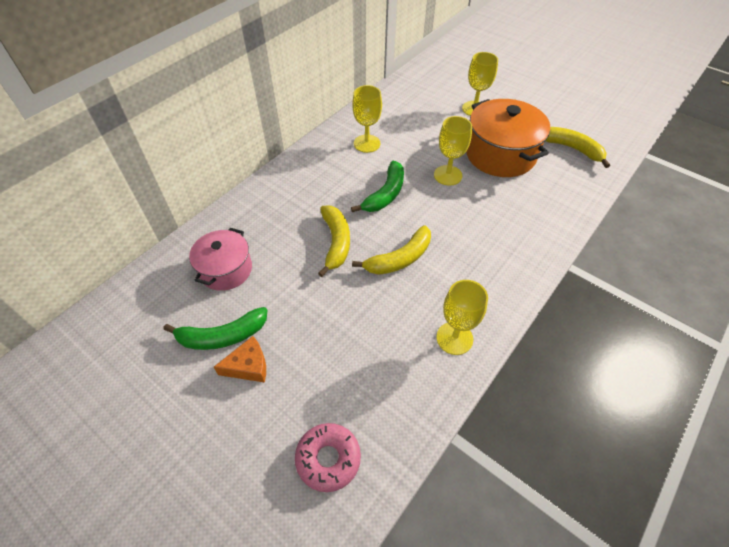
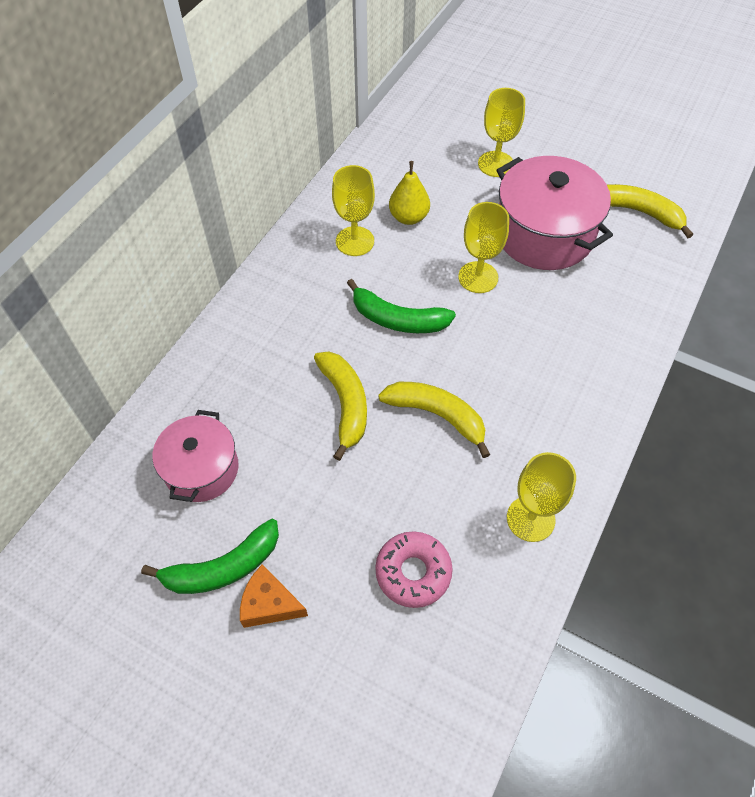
camera: 10 degrees left, 5 degrees up
(248, 366) = (269, 604): orange cheese -> orange cheese turned 135 degrees counterclockwise
(328, 459) = (403, 710): pink donut -> pink donut (413, 572)
(385, 194) = (398, 319): green banana -> green banana turned 90 degrees clockwise
(399, 259) = (437, 415): yellow banana -> yellow banana turned 105 degrees counterclockwise
(407, 133) = (409, 217): none -> yellow pear
(500, 154) = (544, 234): orange pot -> pink pot

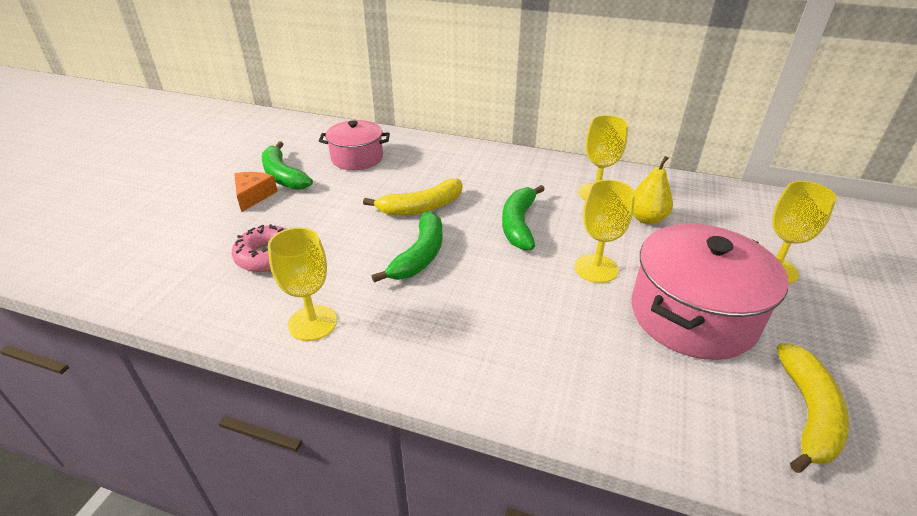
camera: 80 degrees right, 20 degrees down
(437, 415) = (420, 256): yellow banana -> green banana

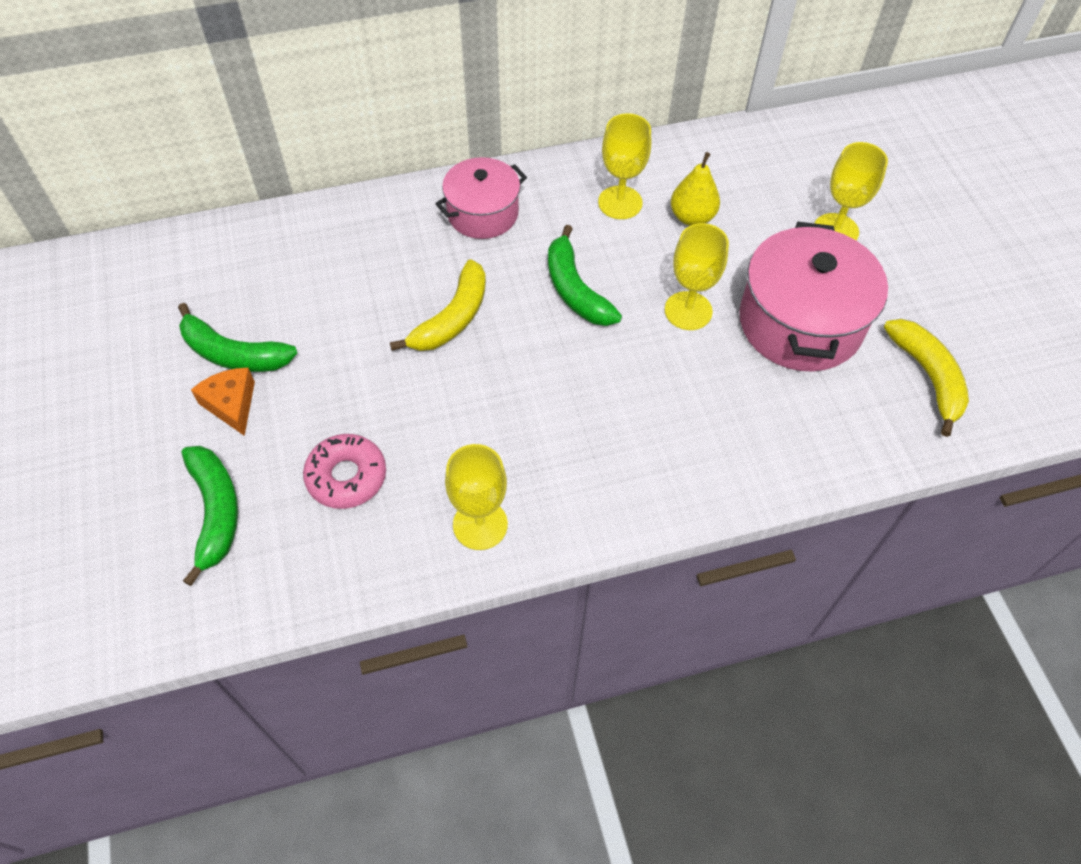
camera: 35 degrees left, 20 degrees up
(357, 158) = (300, 277): pink pot -> pink pot (482, 213)
(420, 256) = (510, 386): green banana -> green banana (215, 512)

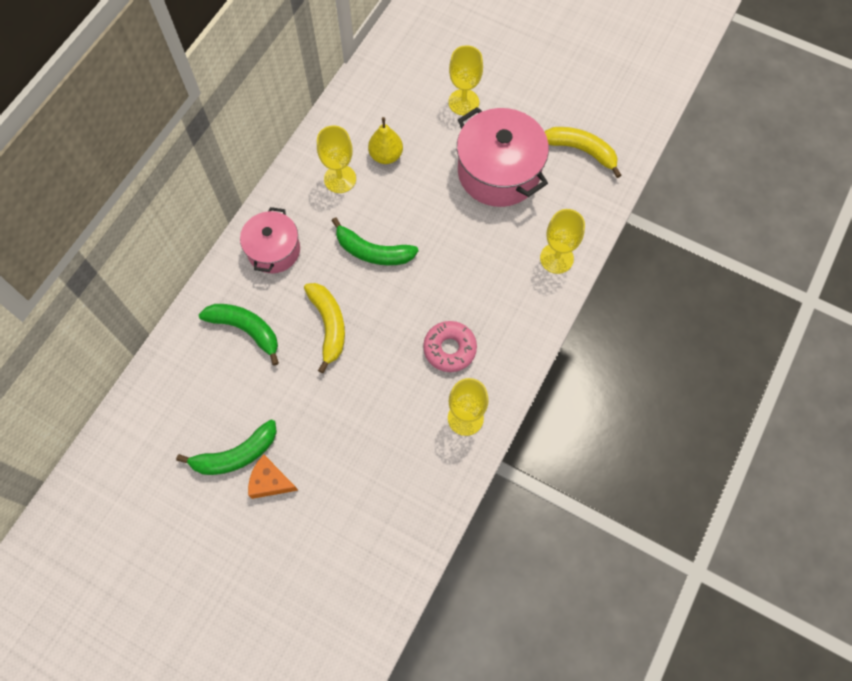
camera: 45 degrees left, 10 degrees up
(215, 512) = (333, 540): green banana -> green banana (246, 329)
(346, 476) = (375, 458): pink donut -> pink donut (449, 349)
(688, 311) = (440, 213): yellow goblet -> yellow goblet (556, 258)

